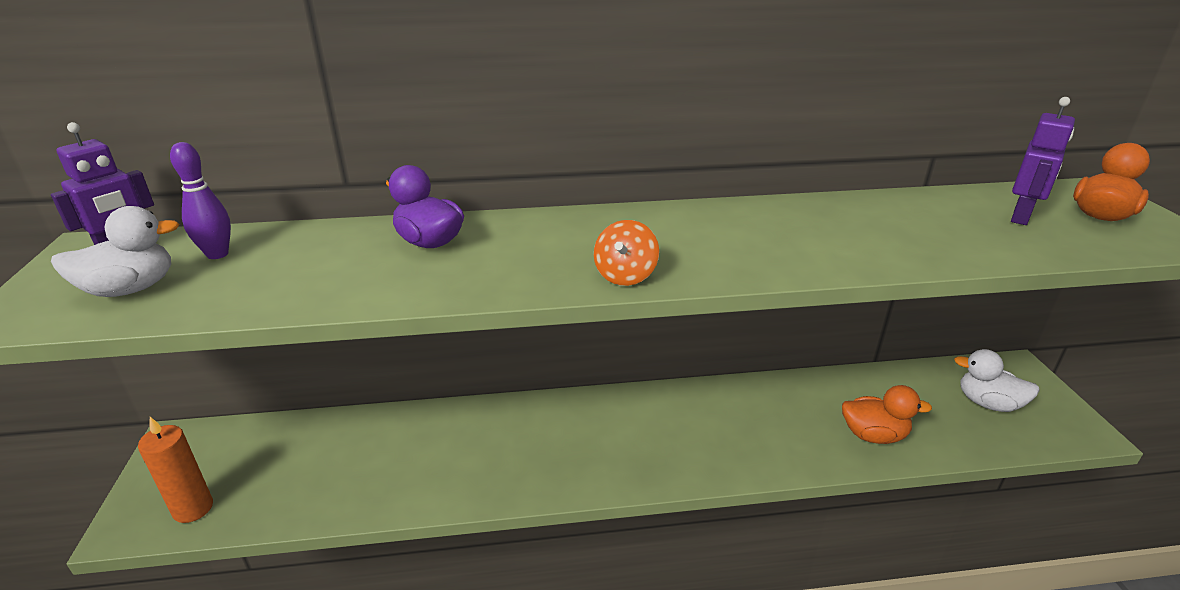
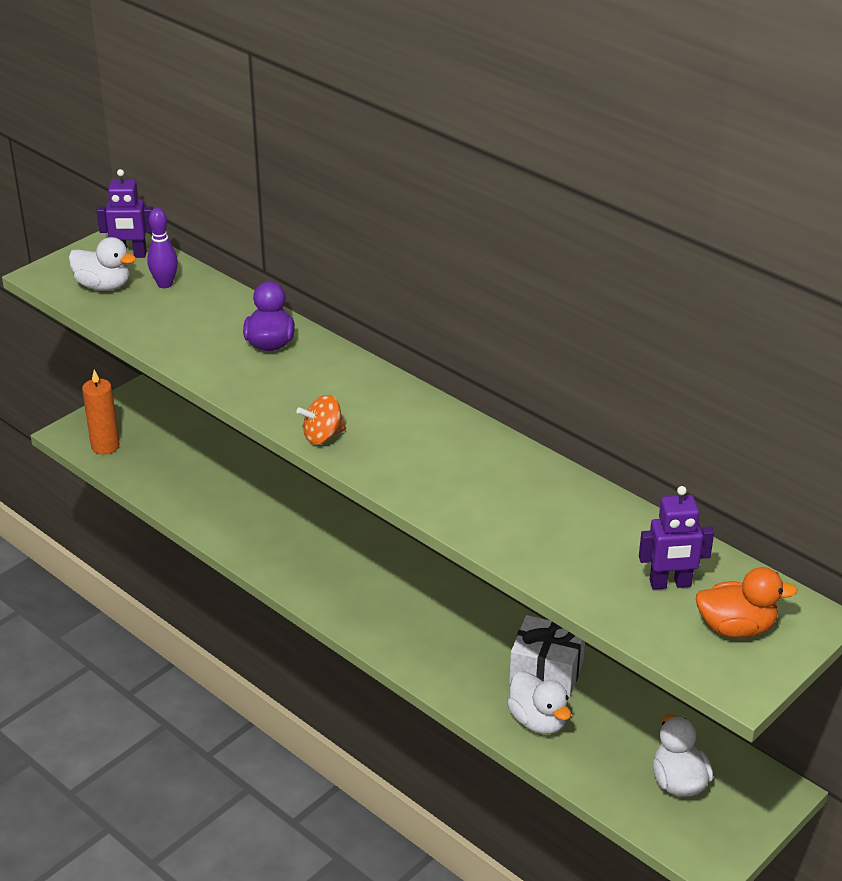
camera: 50 degrees right, 5 degrees up
(817, 401) = (546, 672): none -> white gift
(873, 435) = (538, 721): orange duck -> white duck

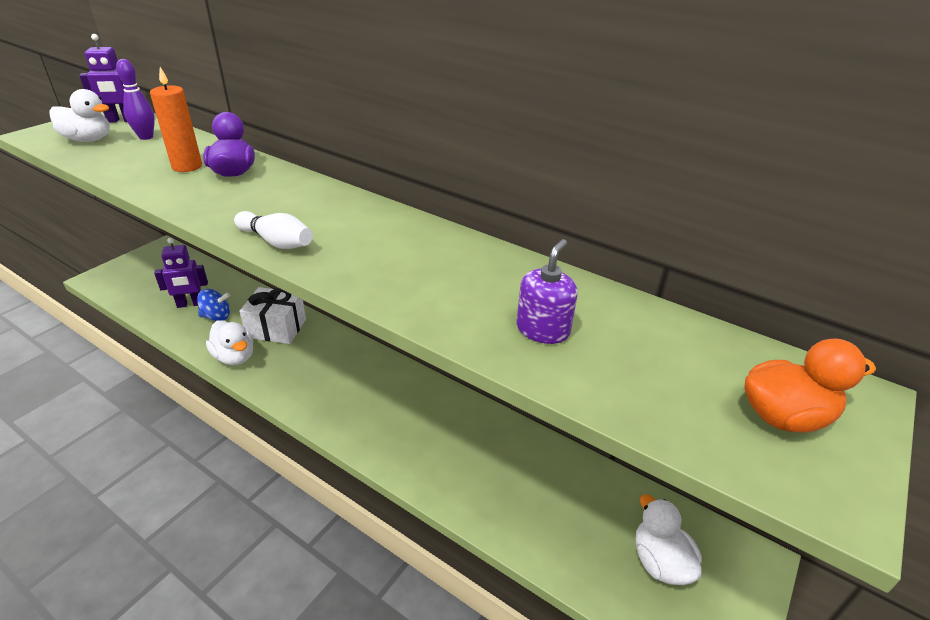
camera: 10 degrees left, 0 degrees up
(105, 446) = (124, 286): orange candle -> orange candle (187, 166)
(220, 494) = (216, 316): none -> blue spinning top
(323, 436) = (276, 242): orange spinning top -> white bowling pin
(538, 721) = (510, 506): white duck -> white duck (235, 357)
(546, 672) = (508, 453): white gift -> white gift (276, 328)
(560, 542) = (542, 330): none -> purple soap dispenser
(670, 584) = (681, 367): purple robot -> purple robot (190, 304)

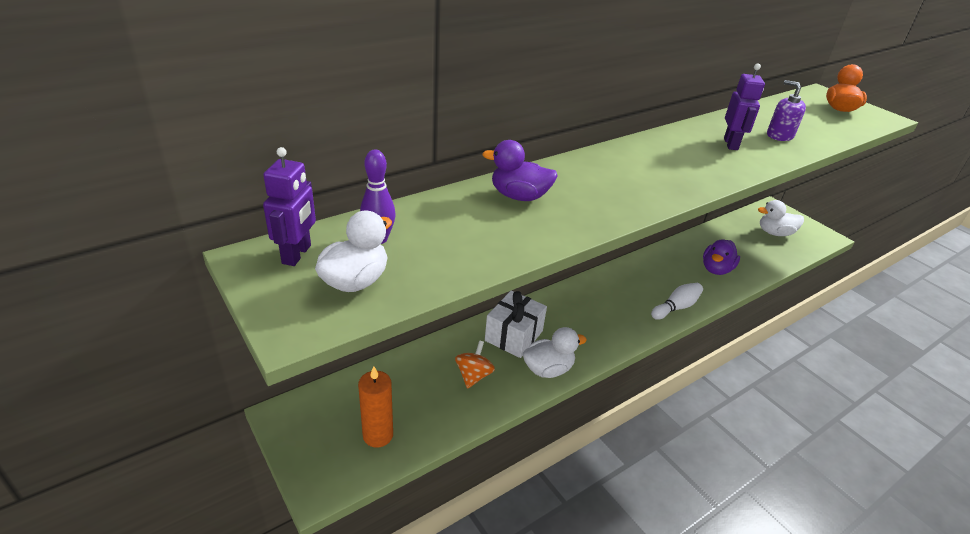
camera: 70 degrees left, 0 degrees up
(187, 166) = (489, 219): orange candle -> orange candle (378, 435)
(190, 304) = (437, 395): purple robot -> purple robot (731, 144)
(216, 316) = (473, 375): blue spinning top -> orange spinning top
(276, 242) = (666, 194): white bowling pin -> white bowling pin (676, 307)
(488, 481) = (716, 269): none -> purple duck

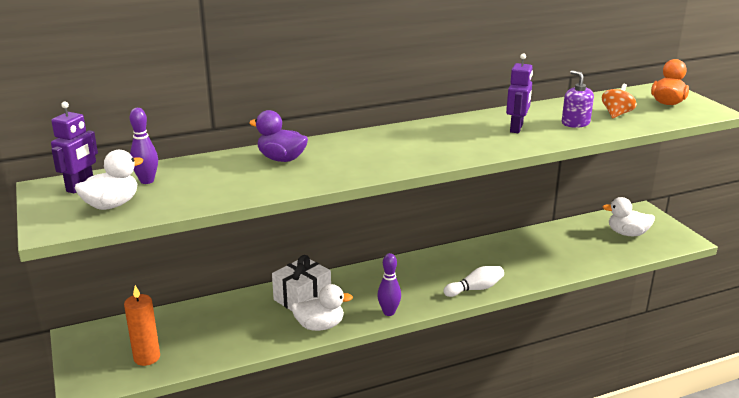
camera: 15 degrees right, 10 degrees down
(473, 375) = (249, 324): orange spinning top -> orange spinning top (616, 114)
(608, 344) = (389, 312): none -> purple bowling pin
(716, 269) = (539, 261): purple duck -> none

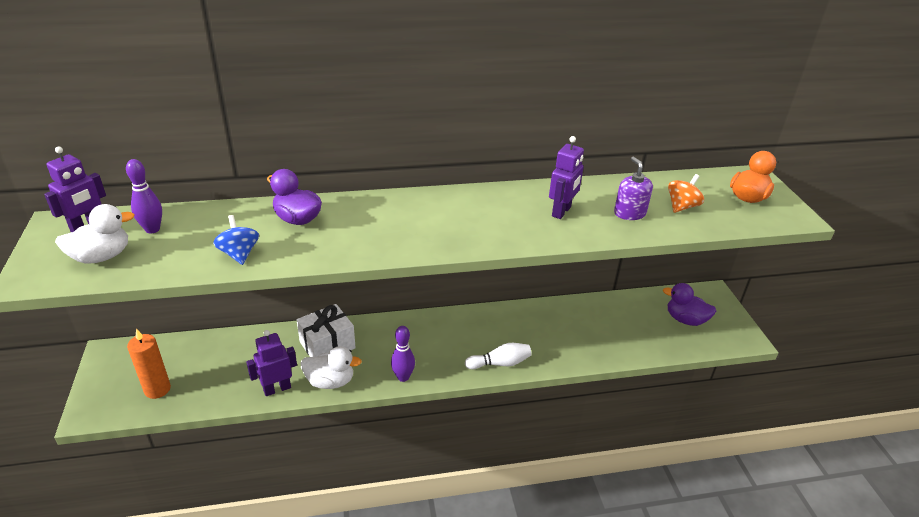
camera: 10 degrees right, 10 degrees up
(244, 188) = (239, 254): none -> blue spinning top
(269, 339) = (277, 389): none -> purple robot
(627, 233) = (685, 319): white duck -> purple duck

